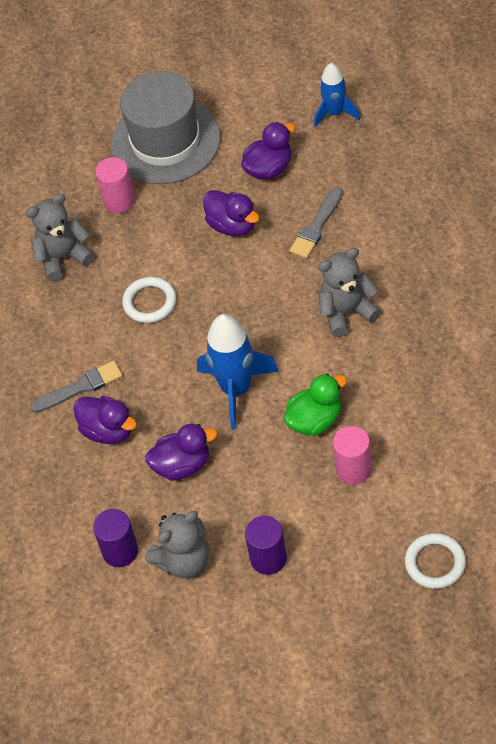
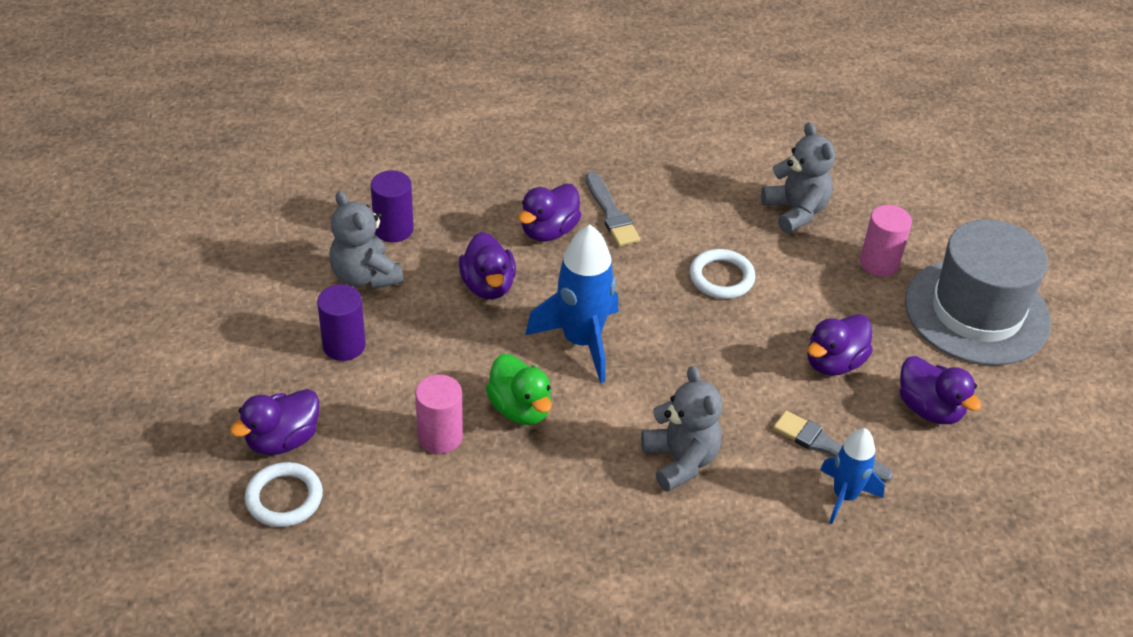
camera: 85 degrees right, 10 degrees down
(335, 113) = (1033, 492): blue rocket -> blue rocket (844, 496)
(378, 579) = (282, 440): none -> purple duck

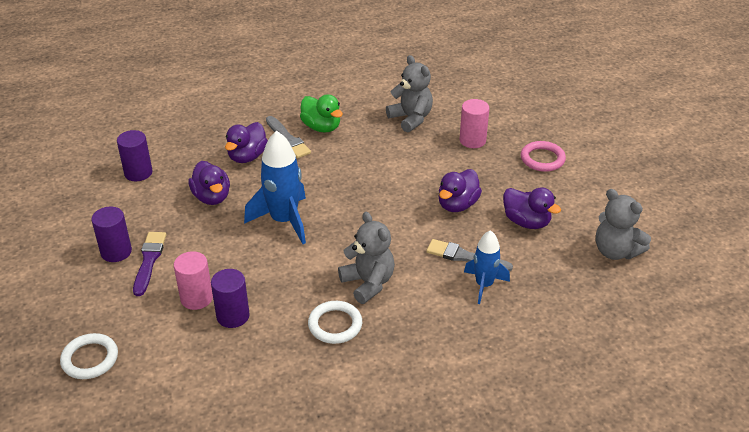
camera: 10 degrees left, 5 degrees down
(282, 440) = (82, 321): purple duck -> none
(365, 276) = (123, 205): grey teddy bear -> grey teddy bear (615, 251)
(386, 367) = (149, 261): none -> purple brush
(484, 473) = (233, 316): none -> purple cylinder
(520, 409) = (250, 270): green duck -> green duck (321, 127)
(721, 277) = (371, 166): white ring -> white ring (335, 325)
(977, 312) = (542, 159): grey hat -> pink ring

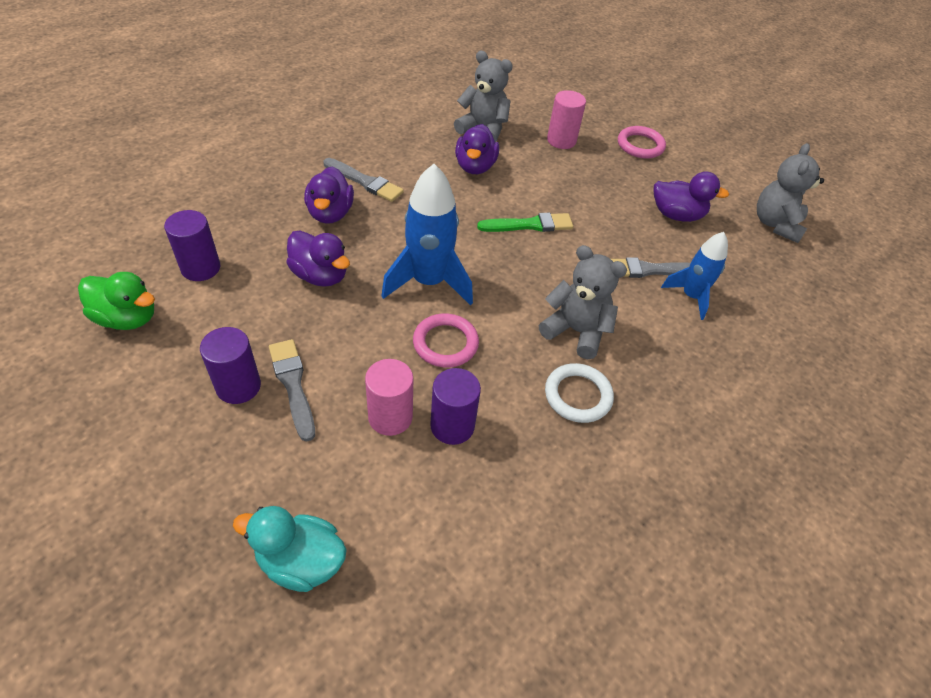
camera: 30 degrees left, 10 degrees up
(90, 359) = (300, 561): white ring -> turquoise duck
(149, 261) = (293, 385): purple brush -> grey brush
(266, 264) = (445, 343): none -> pink ring
(321, 127) = (394, 159): green duck -> green duck (127, 318)
(392, 200) = (529, 225): none -> green brush
(457, 205) = (599, 214): purple duck -> purple duck (475, 167)
(615, 251) = (776, 224): grey teddy bear -> grey teddy bear turned 90 degrees clockwise

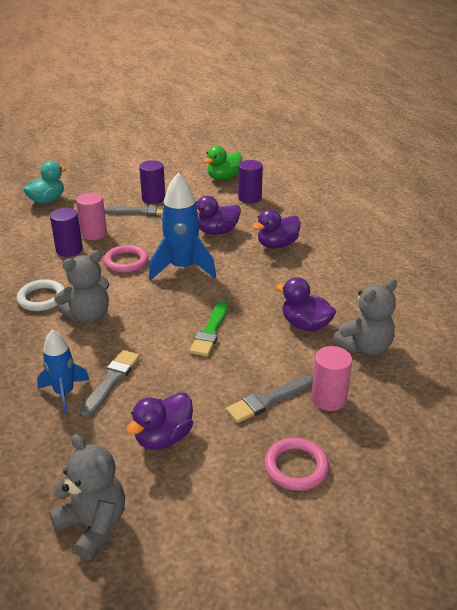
camera: 120 degrees right, 15 degrees down
(330, 213) = (277, 245): purple duck -> purple duck turned 60 degrees counterclockwise
(365, 182) = (308, 265): grey brush -> grey brush (268, 400)

